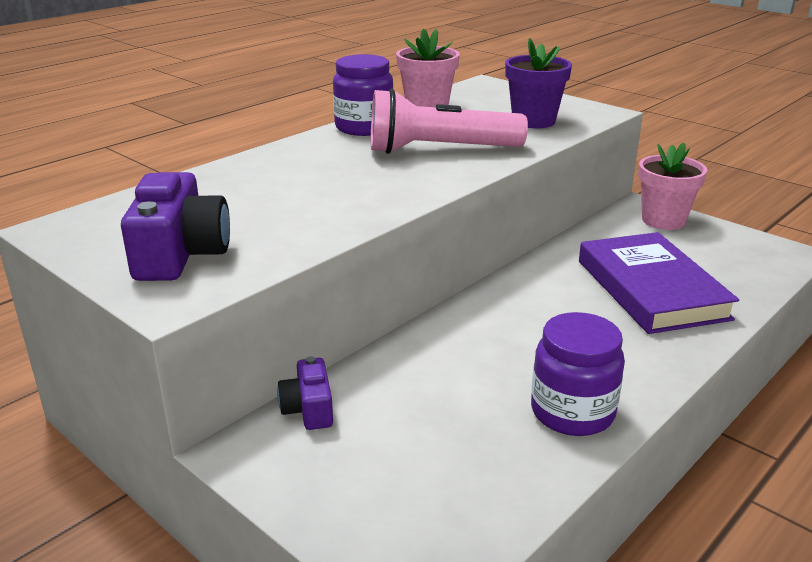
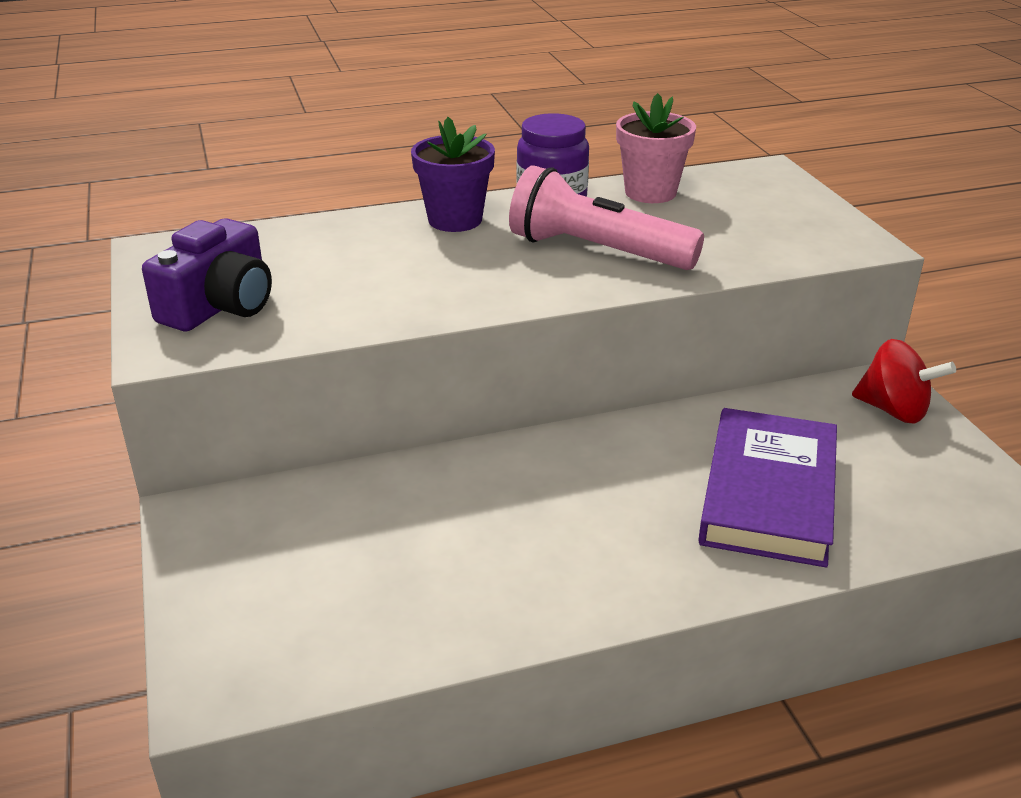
camera: 30 degrees right, 5 degrees up
(308, 409) = (280, 496): purple camera -> none
(533, 121) = (757, 238): purple flower pot -> purple flower pot (455, 220)
(572, 412) = (515, 598): purple jar -> none
(663, 220) = (893, 410): pink flower pot -> red spinning top

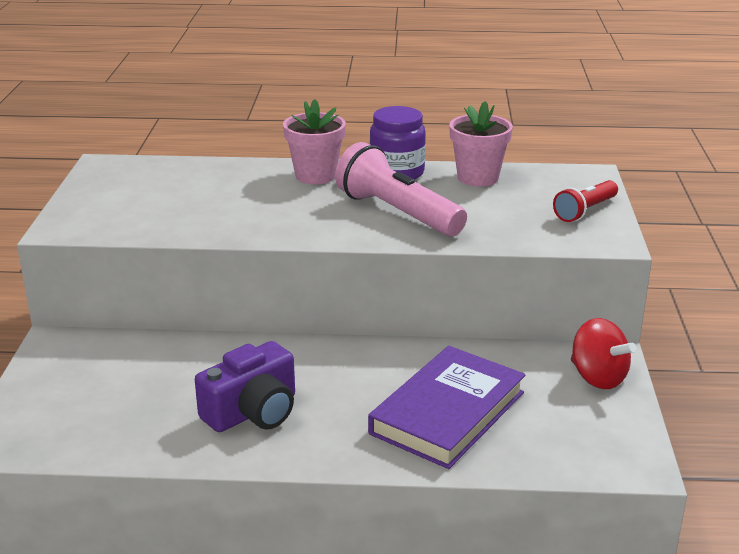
camera: 20 degrees right, 5 degrees down
(220, 306) = (115, 207): purple camera -> purple camera (253, 412)
(455, 220) = (315, 176): purple flower pot -> pink flower pot
(804, 213) = (585, 211): none -> red flashlight

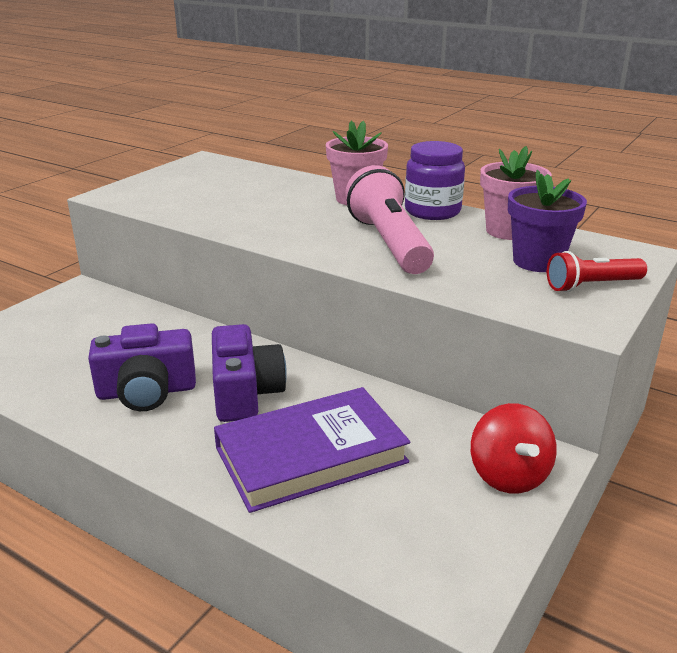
camera: 30 degrees right, 0 degrees up
(341, 384) = (245, 393): none -> purple camera
(528, 200) = (537, 261): none -> purple flower pot

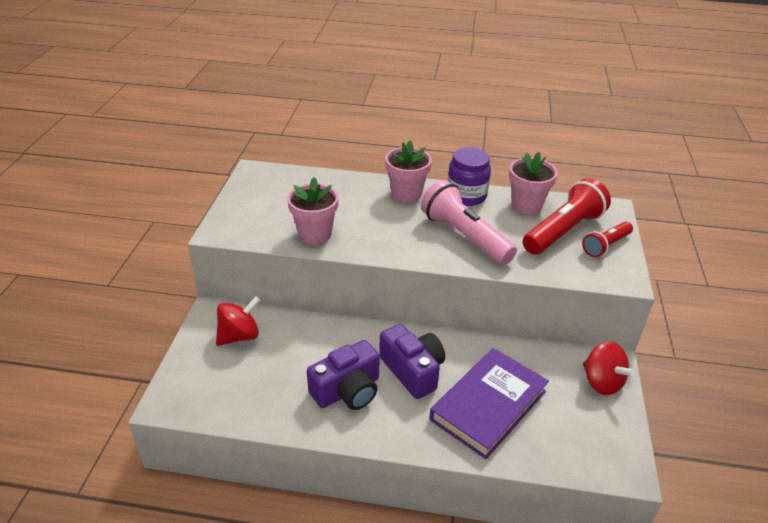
camera: 25 degrees left, 10 degrees up
(83, 315) = (239, 336): none -> red spinning top
(207, 212) = (315, 234): none -> pink flower pot
(537, 261) = (563, 231): purple flower pot -> red flashlight

